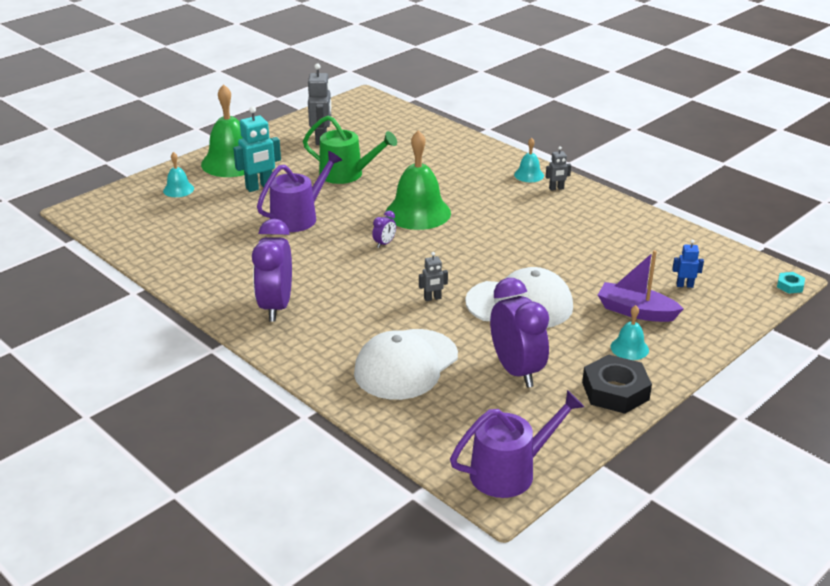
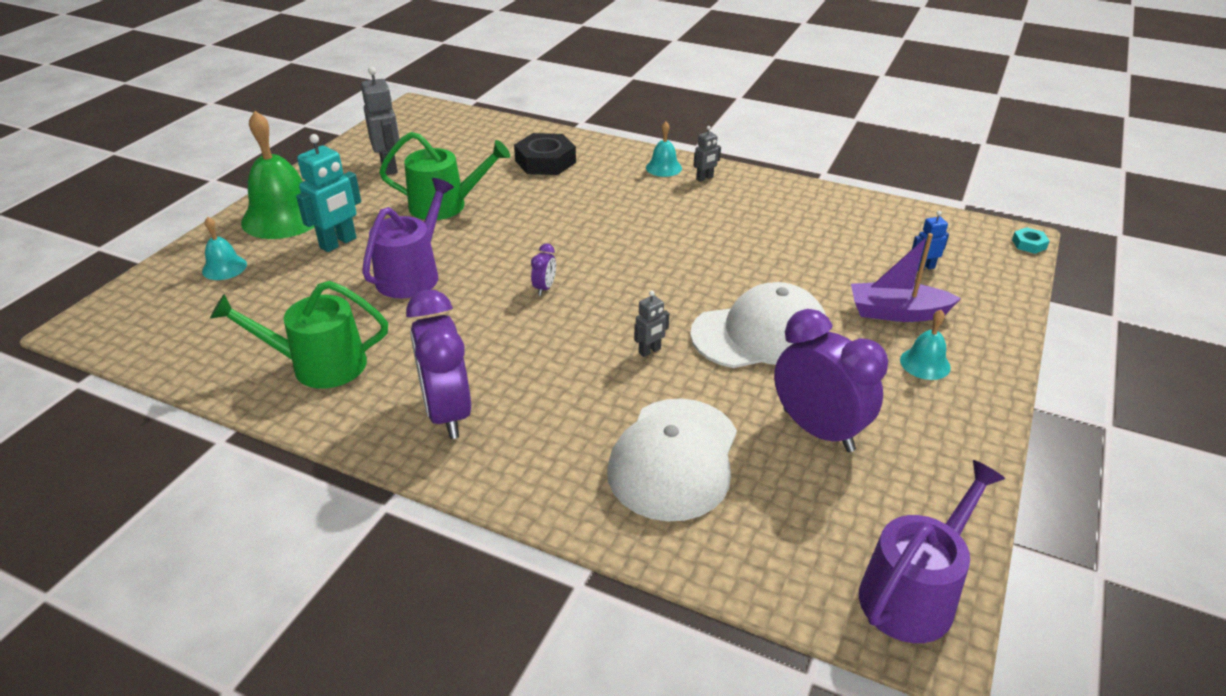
camera: 20 degrees left, 5 degrees up
(211, 262) = (319, 365): none -> green watering can
(418, 212) = (562, 238): green bell -> none
(615, 391) = (951, 428): black nut -> black nut (545, 161)

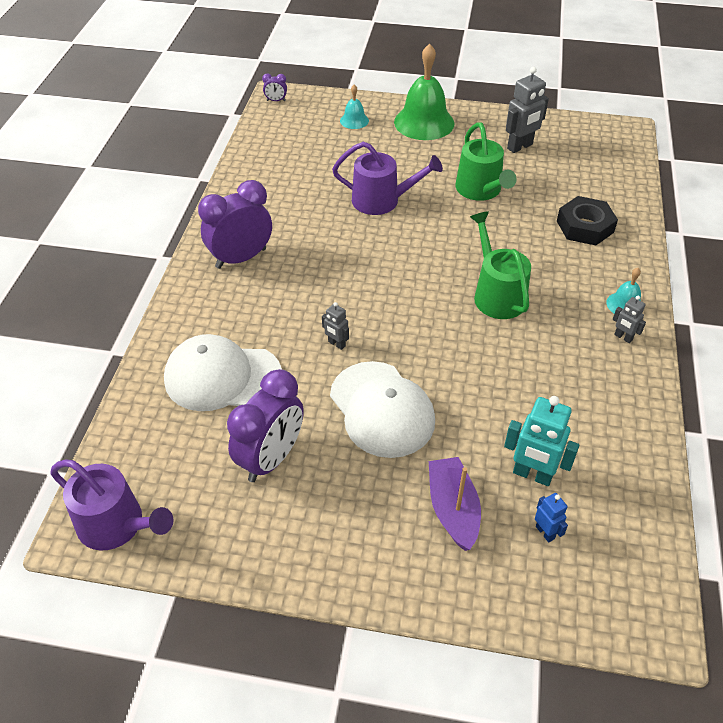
camera: 75 degrees right, 10 degrees up
(319, 365) = (271, 192): green watering can -> green watering can (497, 294)
(338, 243) = (404, 156): turquoise robot -> turquoise robot (532, 475)
(544, 288) = (393, 270): purple clock -> purple clock (276, 100)
(925, 363) = (380, 533): turquoise bell -> none
(1029, 244) = (649, 644): turquoise nut -> none

